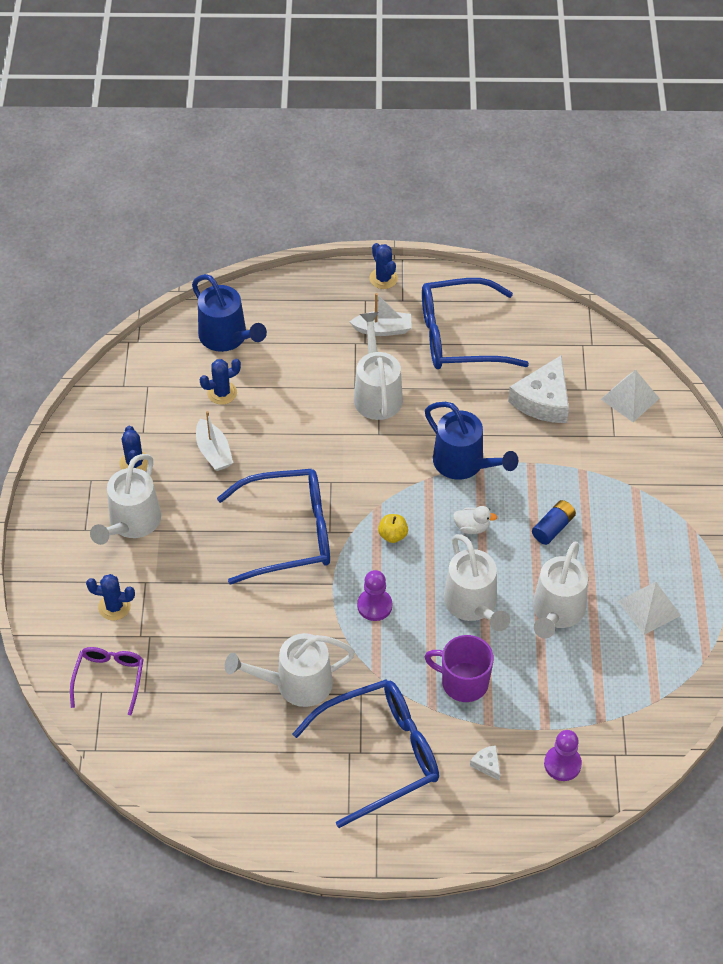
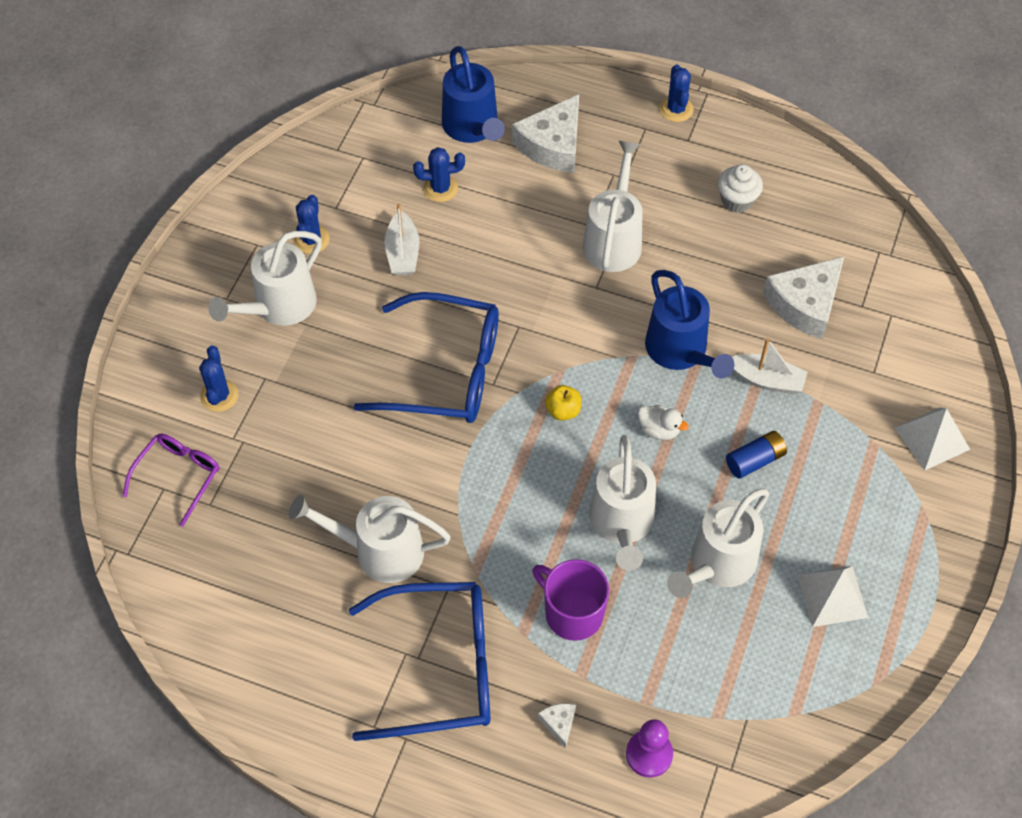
camera: 20 degrees right, 5 degrees up
(114, 607) = (219, 396): blue cactus -> blue cactus turned 60 degrees clockwise
(297, 333) = (553, 145): none -> white cheese
(374, 606) = (507, 487): purple pawn -> none
(383, 329) = (651, 167): white boat -> white boat (766, 380)
(459, 336) = (737, 200): blue glasses -> white cupcake
(629, 398) = (910, 332): white pyramid -> white pyramid (932, 438)

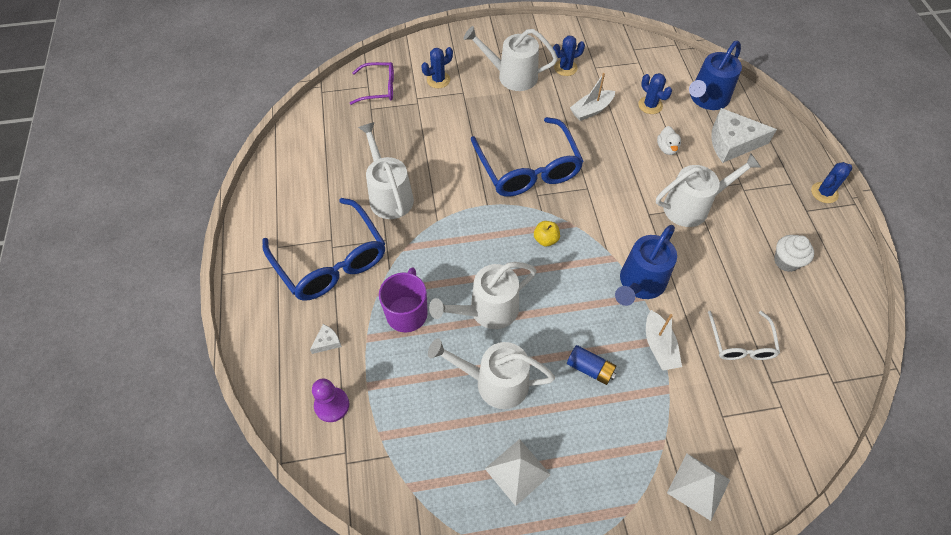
camera: 60 degrees right, 0 degrees up
(659, 430) = (571, 299): white duck -> white duck (667, 148)
(805, 304) = (741, 343): white cheese -> white glasses

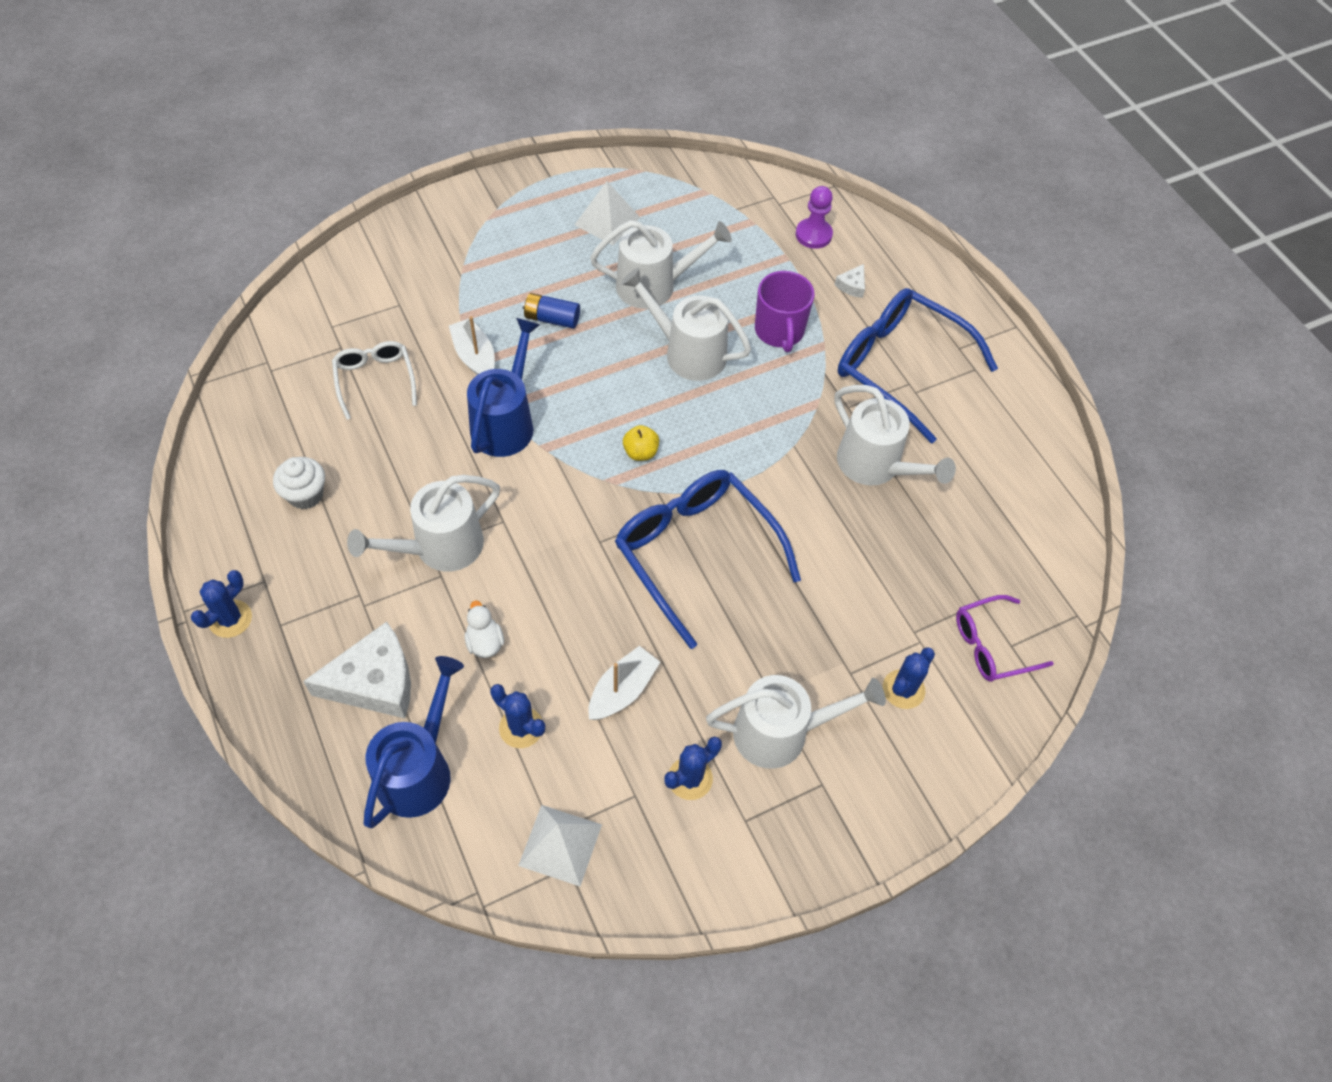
camera: 160 degrees right, 0 degrees up
(487, 311) = (687, 352): white watering can -> white watering can turned 105 degrees counterclockwise
(698, 486) = (425, 243): white pyramid -> white pyramid (560, 845)

